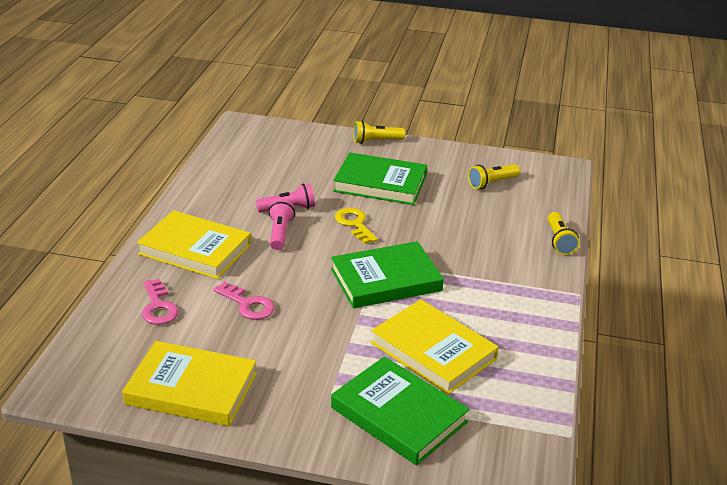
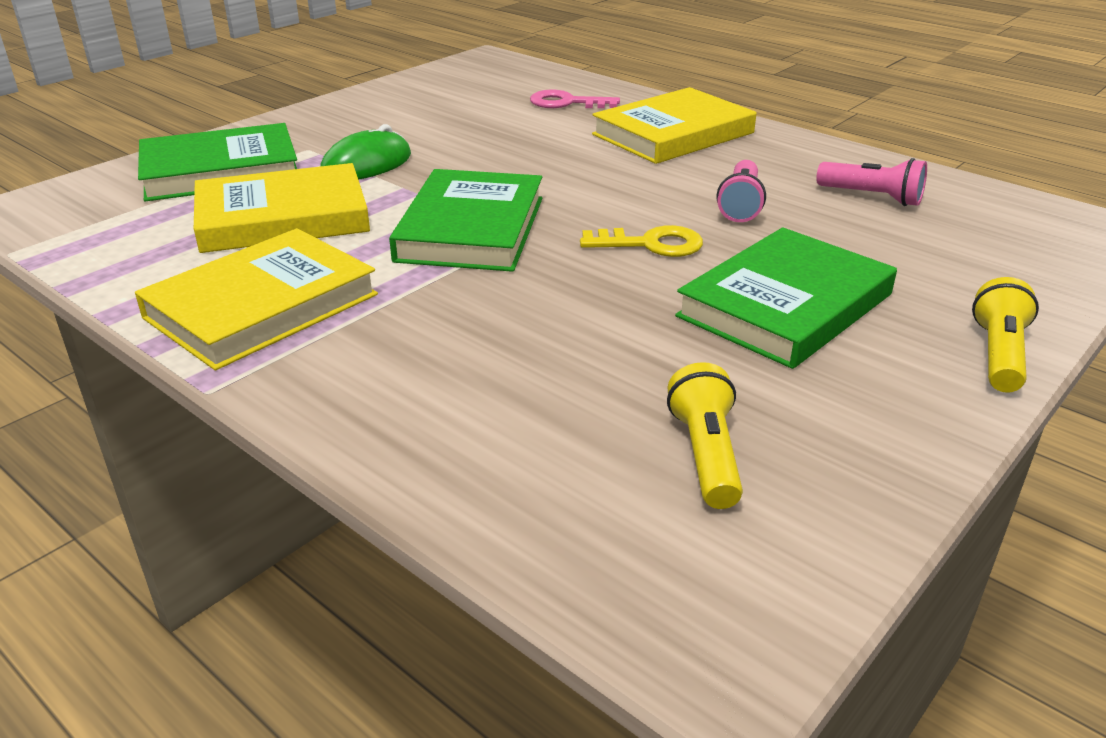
camera: 120 degrees right, 0 degrees up
(191, 388) = (412, 98): yellow book -> yellow book (262, 306)
(248, 304) = (520, 140): pink key -> none
(280, 233) = (671, 186): pink flashlight -> pink flashlight (872, 197)
(336, 353) = (366, 165): none -> green mouse
(559, 241) = (383, 449): yellow flashlight -> none

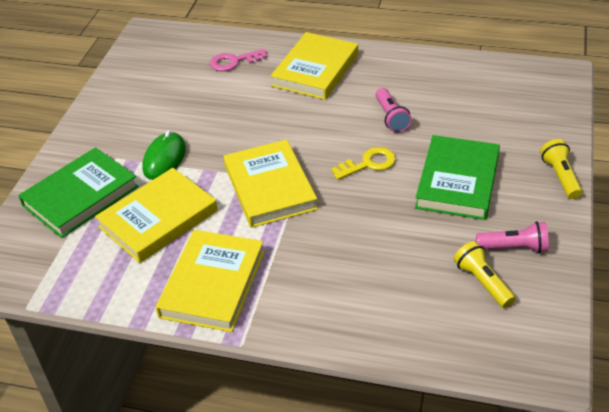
camera: 25 degrees left, 10 degrees up
(471, 229) = (270, 187): green book -> yellow book
(872, 197) = (449, 88): pink flashlight -> pink flashlight (514, 247)

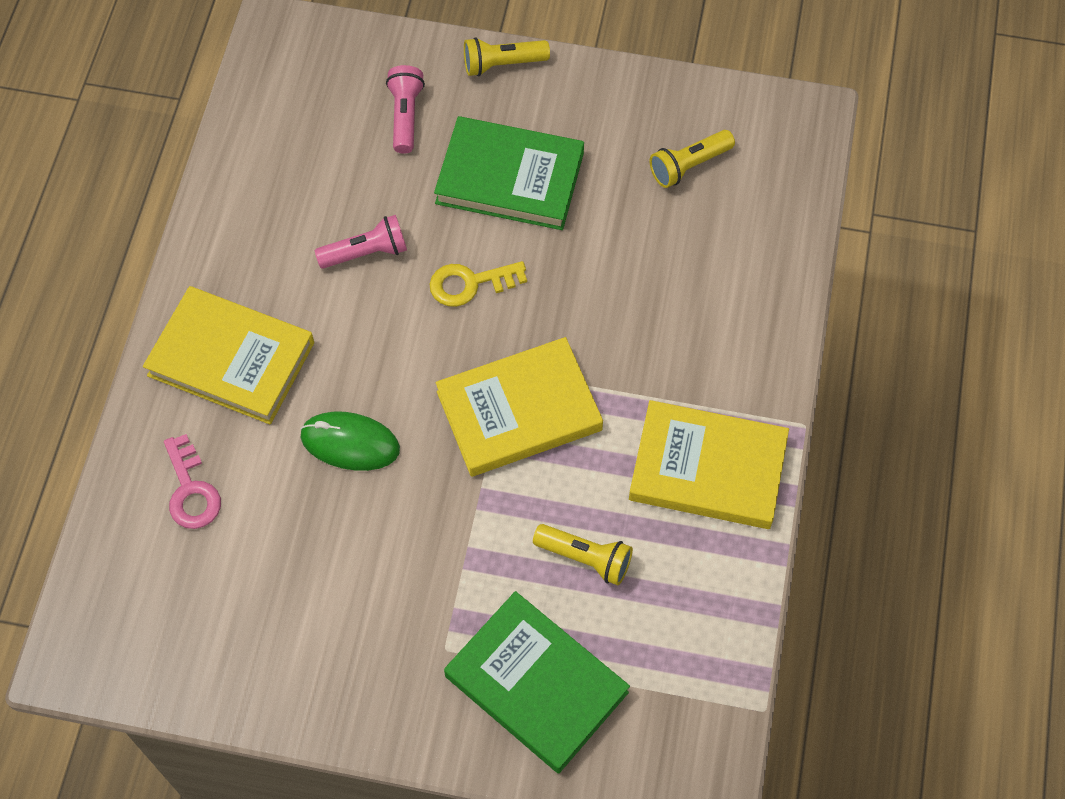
camera: 95 degrees left, 20 degrees up
(158, 219) = (585, 558): yellow book -> yellow flashlight
(164, 159) = (450, 569): green mouse -> green mouse (350, 443)
(368, 164) = (470, 284): yellow key -> yellow key turned 75 degrees counterclockwise
(514, 247) = (631, 128): pink flashlight -> pink flashlight (405, 116)

